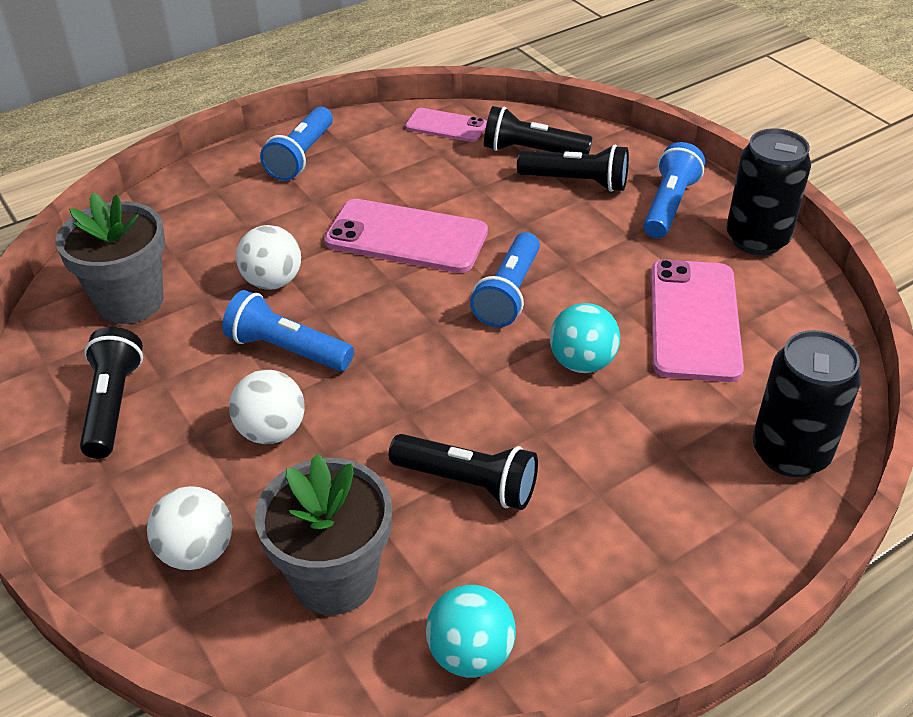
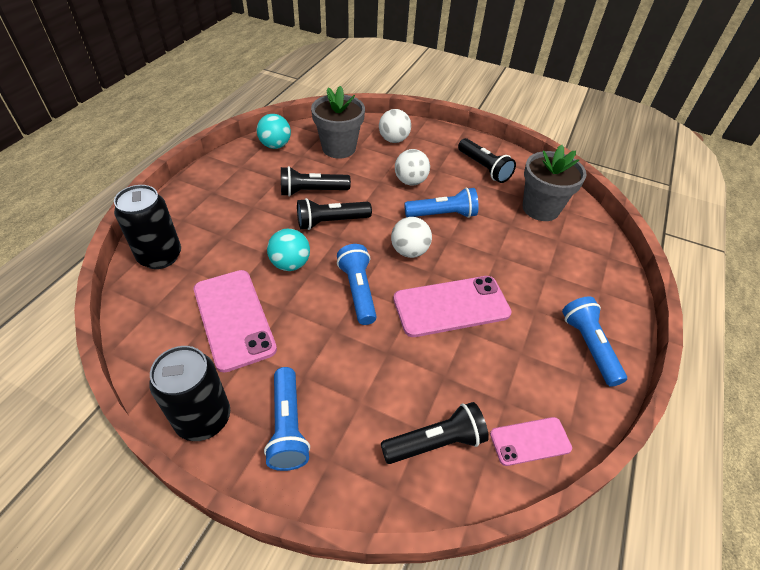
camera: 145 degrees right, 5 degrees up
(273, 281) = (490, 245): white ball -> white ball (409, 251)
(576, 182) = (376, 419): black flashlight -> black flashlight (331, 222)

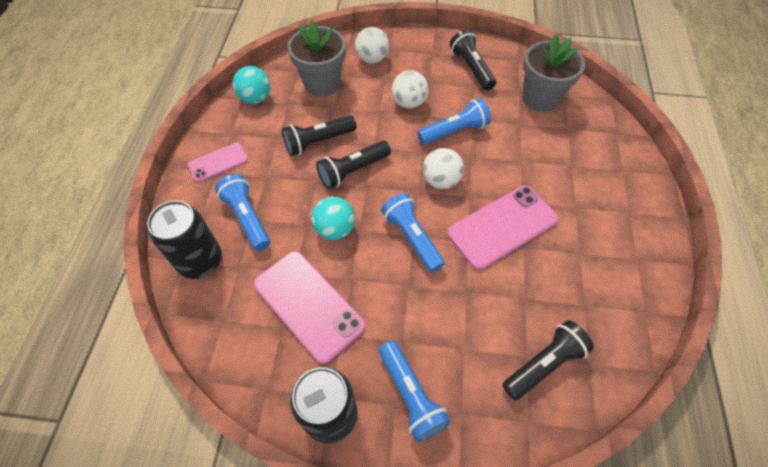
camera: 15 degrees left, 10 degrees up
(484, 168) = (471, 68): black flashlight -> black flashlight turned 150 degrees counterclockwise
(530, 441) = (619, 335): pink phone -> pink phone (218, 162)
(589, 346) = (633, 228): blue flashlight -> blue flashlight (247, 218)

